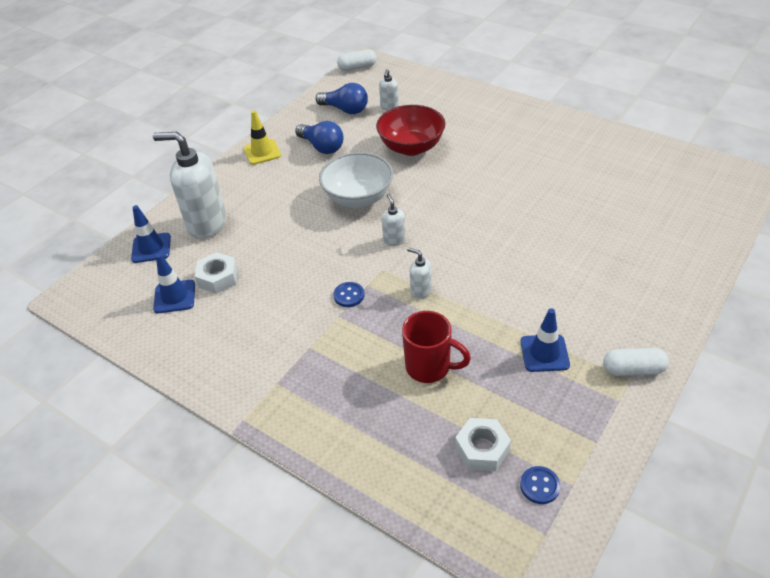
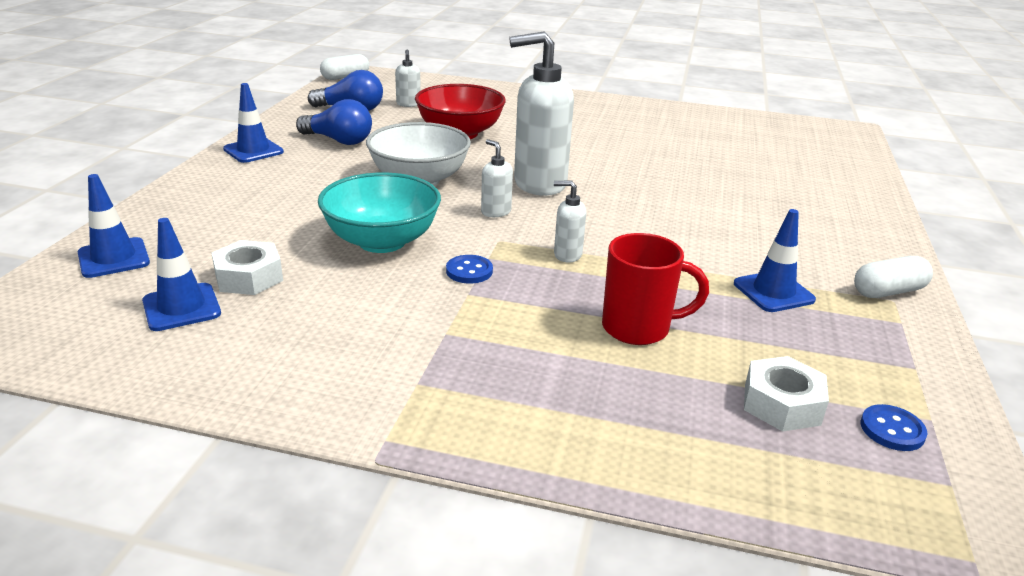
camera: 25 degrees left, 15 degrees down
(207, 224) = (201, 224): white soap dispenser -> white soap dispenser (539, 184)
(262, 152) = (253, 151): yellow traffic cone -> blue traffic cone
(307, 258) = (382, 241): none -> turquoise bowl

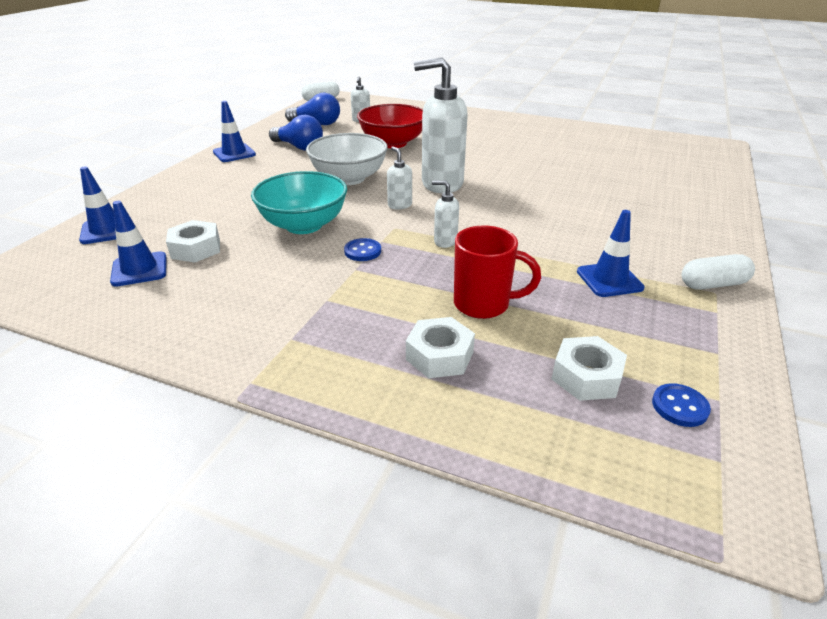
camera: 10 degrees right, 5 degrees up
(606, 392) = (439, 356): none -> white nut

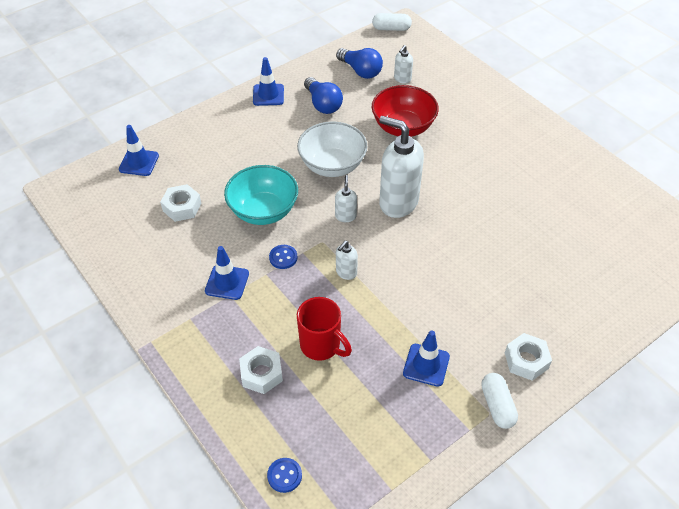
camera: 30 degrees right, 15 degrees up
(139, 269) = (140, 214): blue traffic cone -> blue traffic cone (227, 282)
(445, 241) = (346, 273): white soap dispenser -> white soap dispenser turned 105 degrees counterclockwise
(586, 376) = (331, 432): white nut -> white nut (526, 360)
(679, 406) = (363, 481): blue button -> blue button (284, 475)
(713, 284) = (497, 406): white capsule -> white capsule turned 60 degrees clockwise

